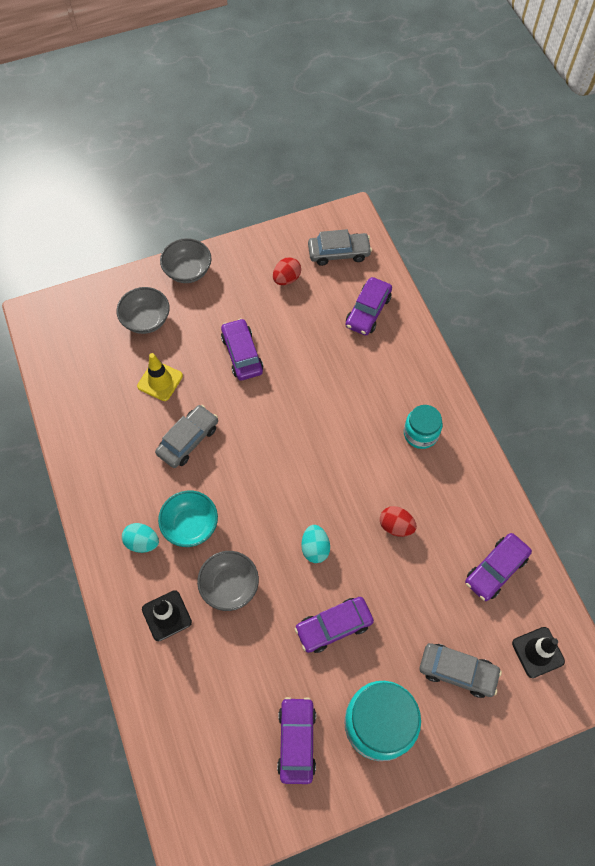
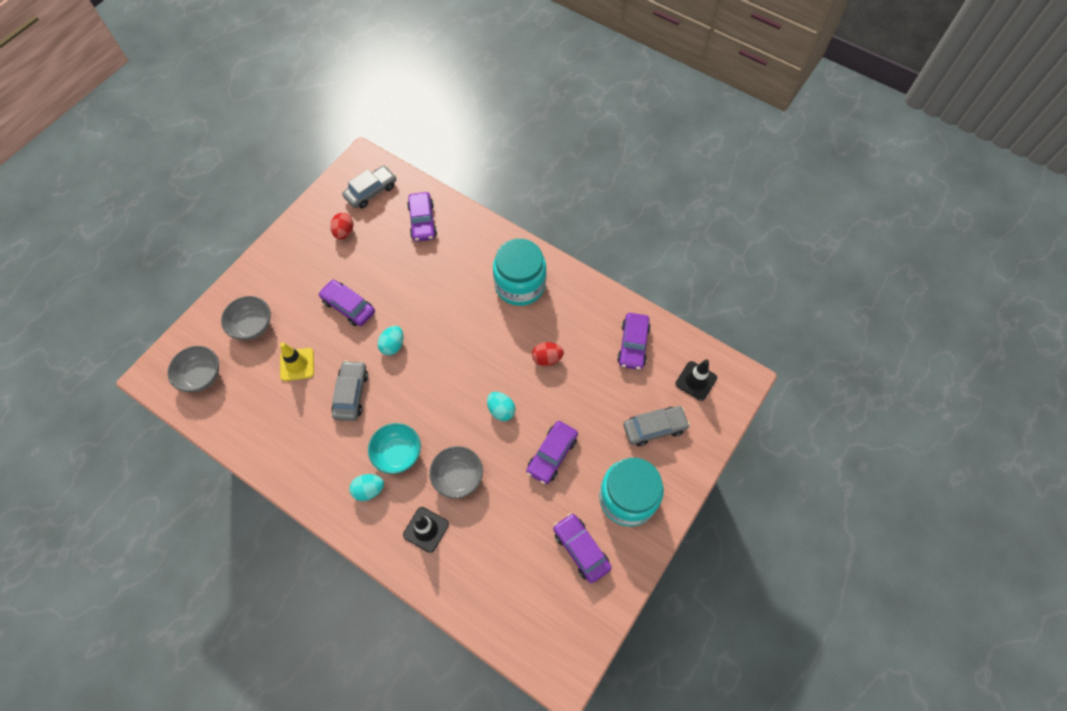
camera: 35 degrees left, 0 degrees up
(188, 271) = (260, 270): grey bowl -> grey bowl (201, 376)
(257, 417) = (393, 345): none -> turquoise egg
(420, 433) = (520, 285): turquoise jar -> turquoise jar, size x1.71

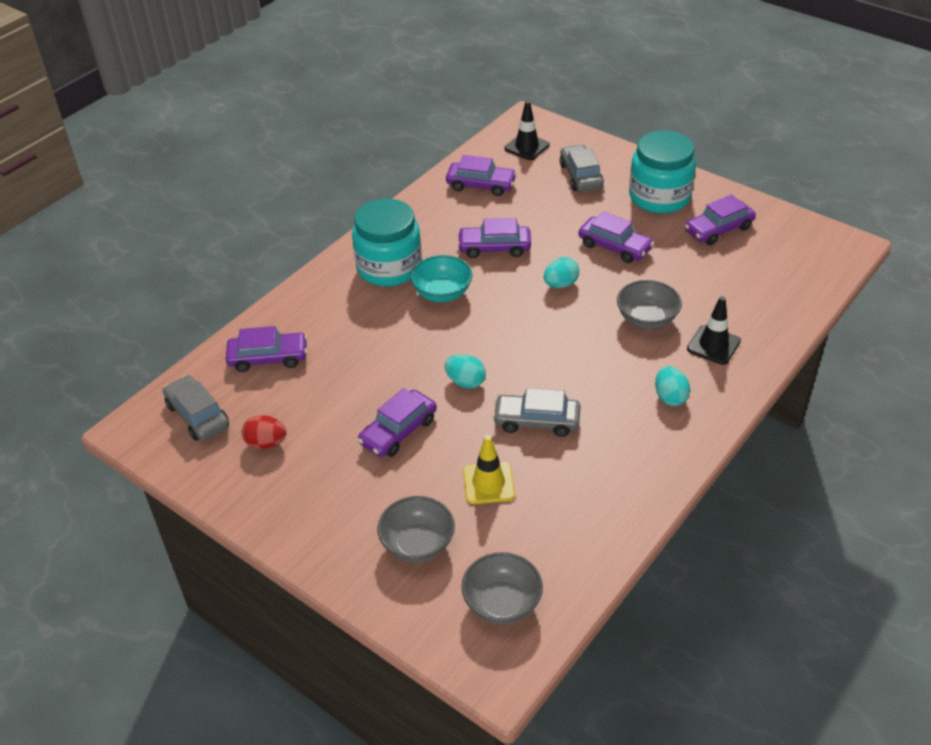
camera: 85 degrees left, 20 degrees down
(397, 454) = (620, 372): turquoise bowl -> turquoise bowl (442, 293)
(547, 359) = (494, 248): red egg -> purple car

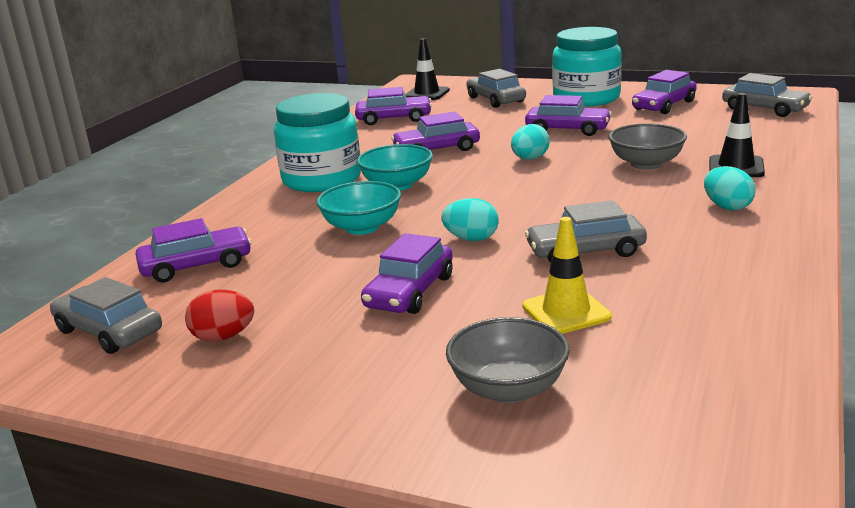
camera: 15 degrees left, 20 degrees down
(395, 344) = (362, 227): none -> turquoise bowl
(502, 603) = (684, 423): grey bowl -> none
(800, 261) = (764, 109): none -> grey car

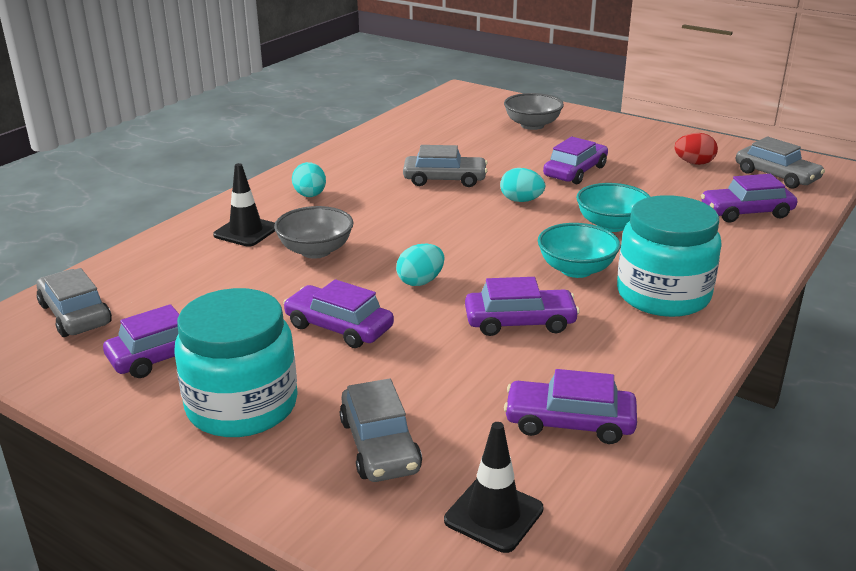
camera: 170 degrees left, 5 degrees up
(566, 312) = (483, 149): yellow traffic cone -> none

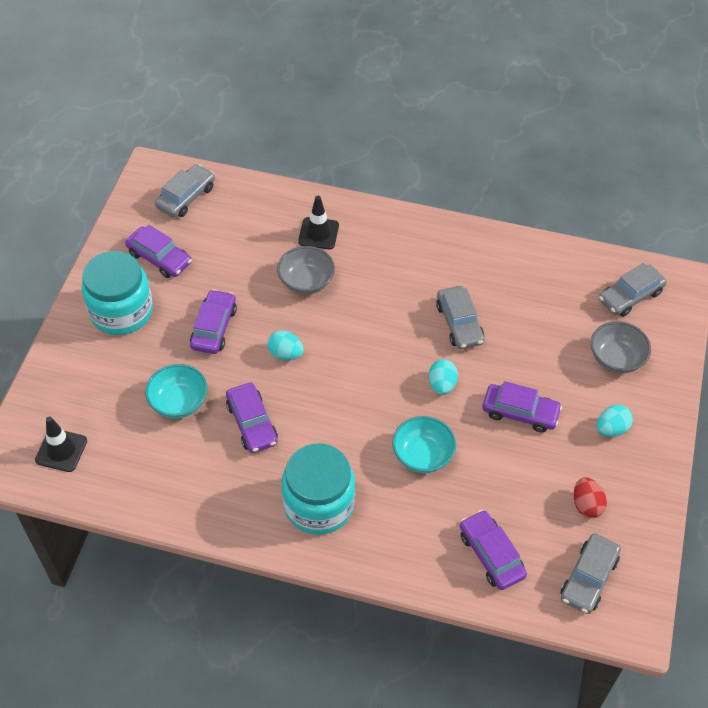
camera: 70 degrees right, 25 degrees up
(310, 195) = (390, 248): turquoise egg -> turquoise egg (611, 429)
(379, 445) = (104, 385): grey car -> grey car (630, 296)
(569, 422) = (148, 471): purple car -> none
(576, 269) = (337, 443): turquoise bowl -> turquoise bowl (179, 402)

